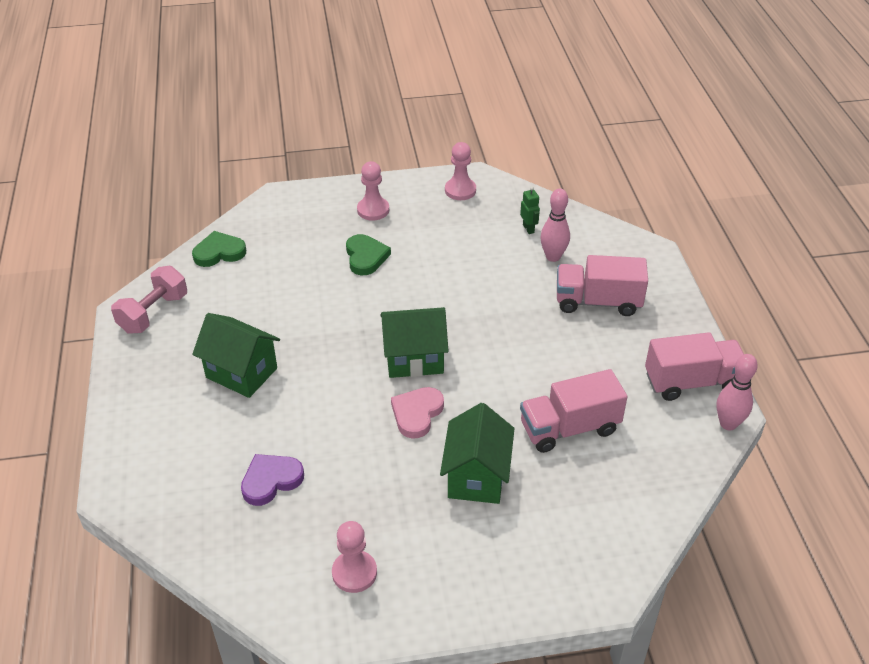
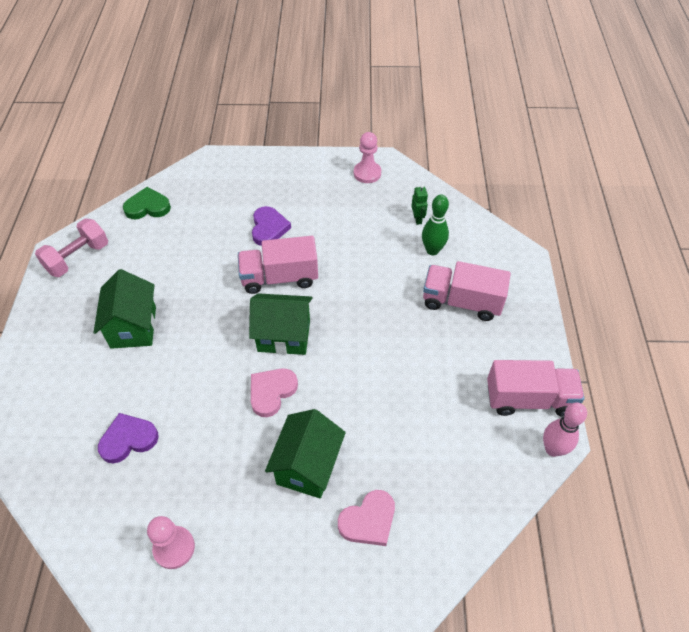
camera: 10 degrees right, 10 degrees up
(241, 373) = (133, 327): green house -> green house turned 45 degrees clockwise
(365, 257) = (269, 228): green heart -> purple heart
(373, 210) = (287, 183): pink pawn -> none
(553, 257) = (432, 250): pink bowling pin -> green bowling pin
(555, 516) = (368, 520): none -> pink heart
(569, 428) = (404, 429): pink truck -> pink truck (279, 278)

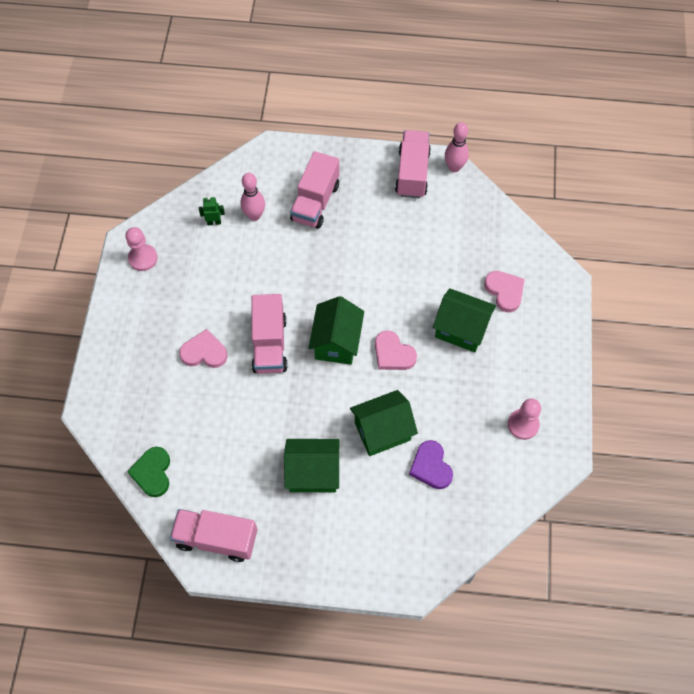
camera: 85 degrees left, 10 degrees up
(78, 258) = (216, 538): pink dumbbell -> pink truck
(175, 387) = (382, 431): none -> green house
(269, 228) = (204, 352): purple heart -> pink heart
(432, 250) = (254, 215): green bowling pin -> pink bowling pin

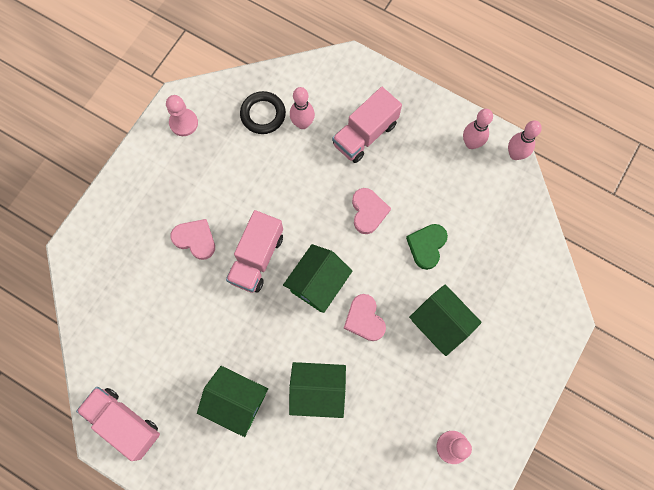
camera: 25 degrees right, 10 degrees up
(152, 473) = (98, 334): green heart -> green heart (426, 246)
(214, 222) = (263, 114): green robot -> black ring
(412, 173) = (471, 143): pink truck -> pink bowling pin
(431, 467) = (346, 447): purple heart -> none
(504, 291) = (501, 304): pink heart -> pink heart (368, 211)

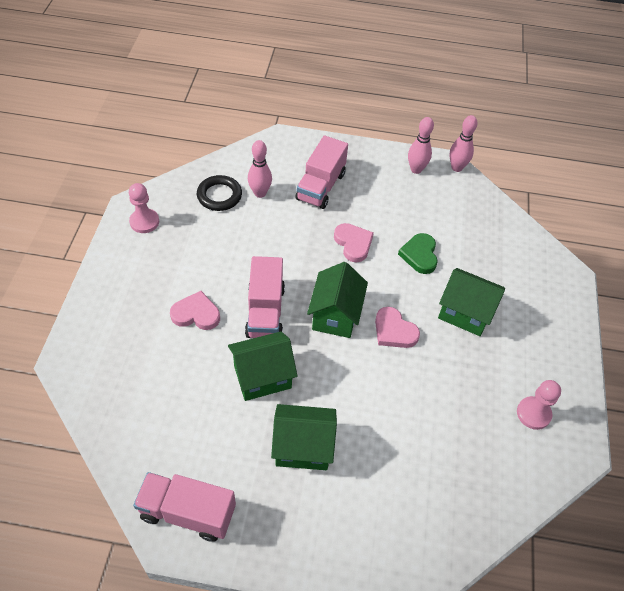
camera: 25 degrees left, 20 degrees down
(318, 391) = (381, 408): green house -> green house (262, 377)

